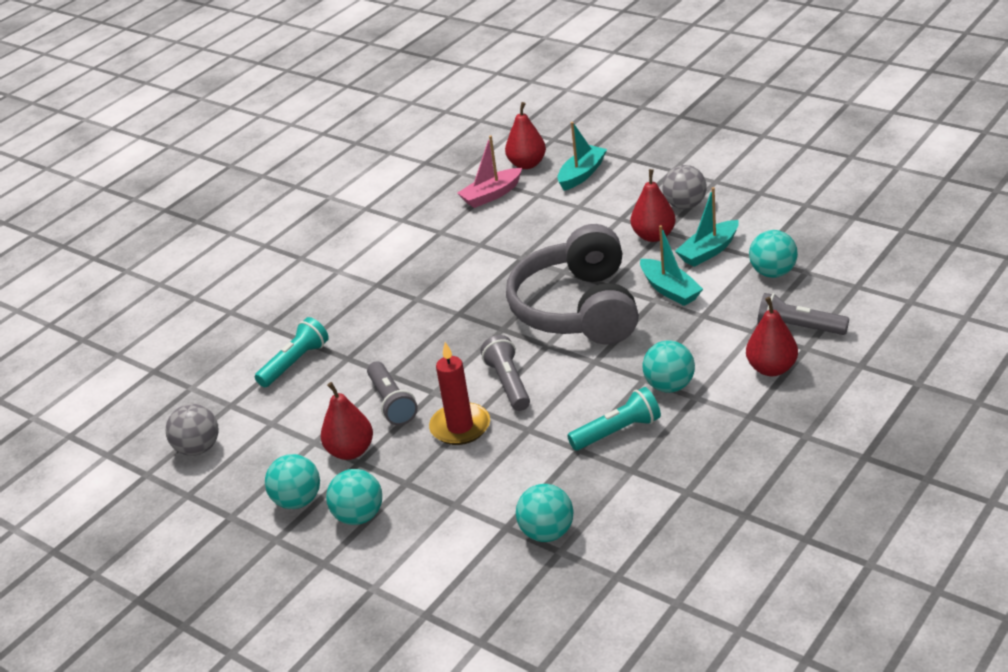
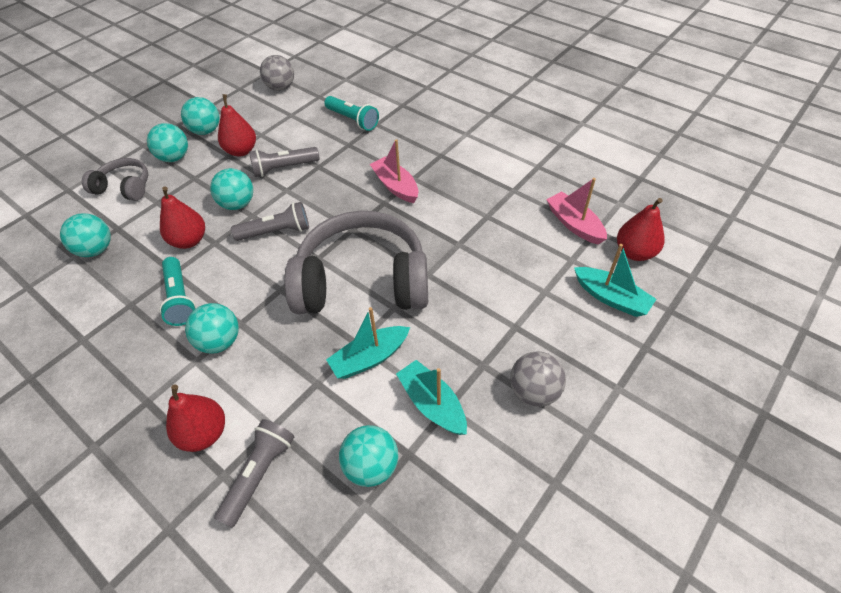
camera: 90 degrees right, 15 degrees up
(423, 549) = (124, 187): none -> grey headphones
(431, 309) = (395, 186): none -> pink boat
(460, 427) = (237, 204): red candle -> turquoise ball
(654, 236) = (474, 354): red pear -> red pear (189, 241)

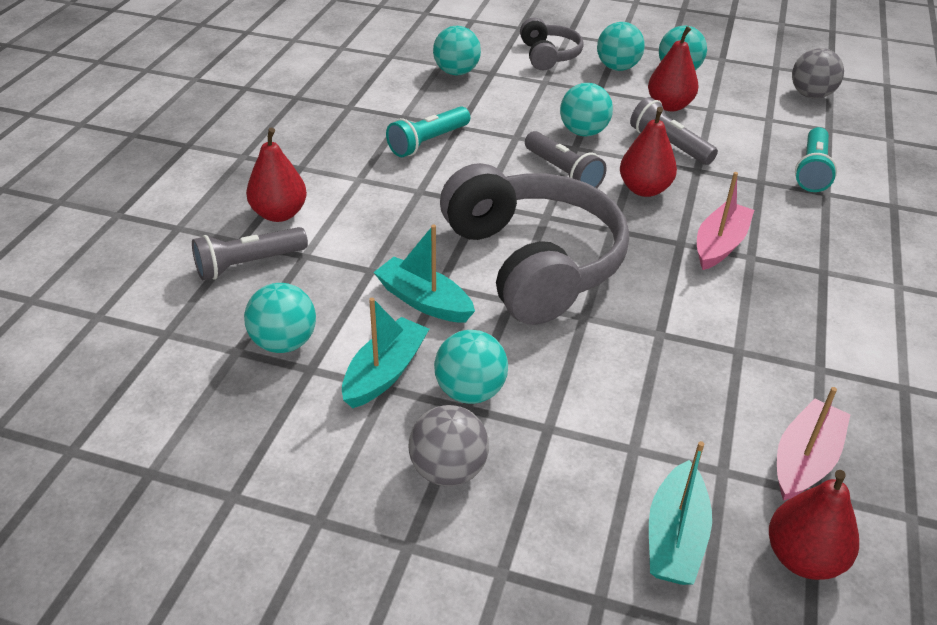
camera: 65 degrees right, 10 degrees down
(189, 241) = (506, 120): red pear -> red pear (644, 189)
(220, 342) = (389, 186): turquoise ball -> turquoise ball (470, 391)
(259, 474) = (248, 264): grey flashlight -> grey flashlight turned 150 degrees clockwise

